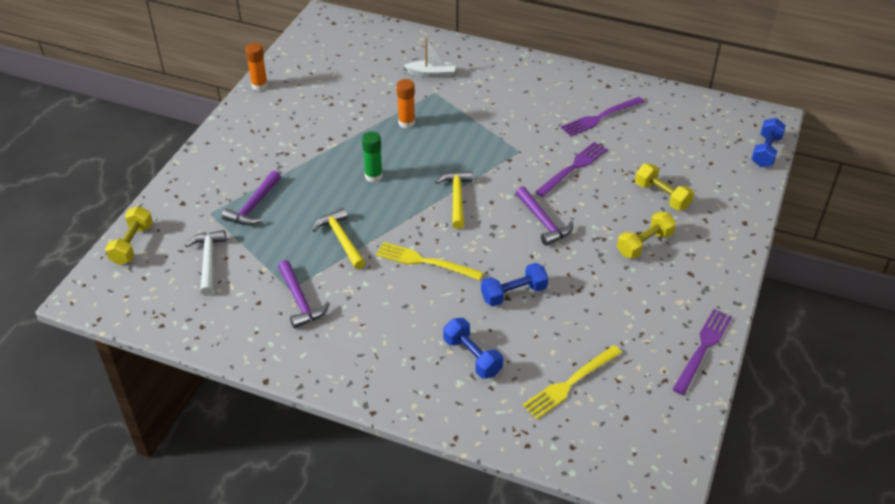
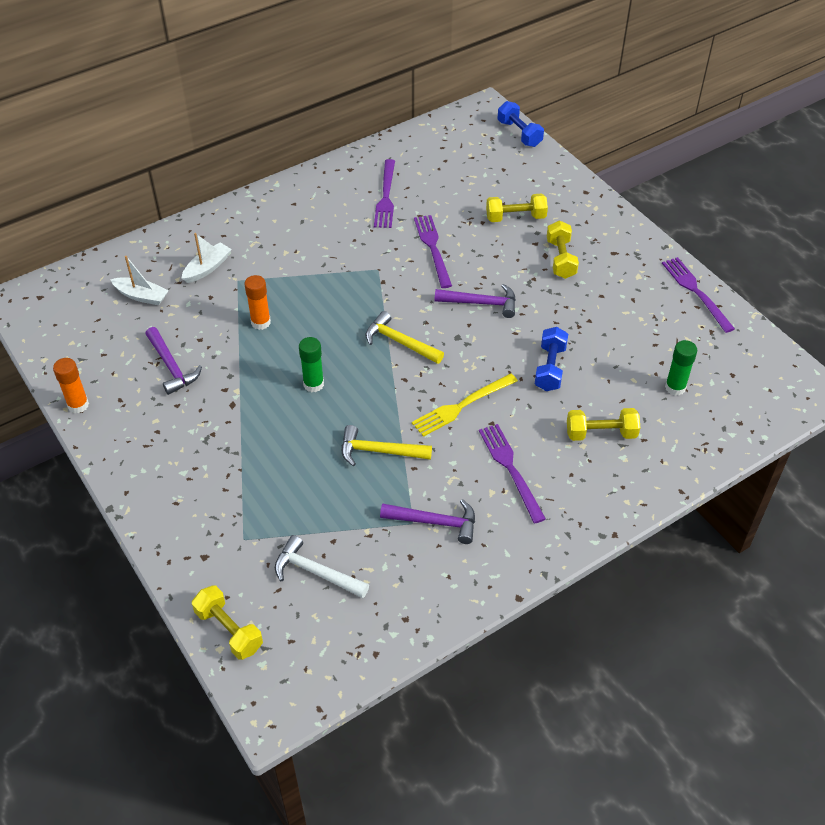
camera: 55 degrees left, 5 degrees up
(254, 206) = (267, 497): purple hammer -> purple hammer (171, 367)
(376, 60) = (141, 296): none -> white boat
(386, 319) = (510, 469): none -> purple fork
(472, 357) = (601, 433): blue dumbbell -> yellow dumbbell
(570, 383) = (675, 387): yellow fork -> green glue stick

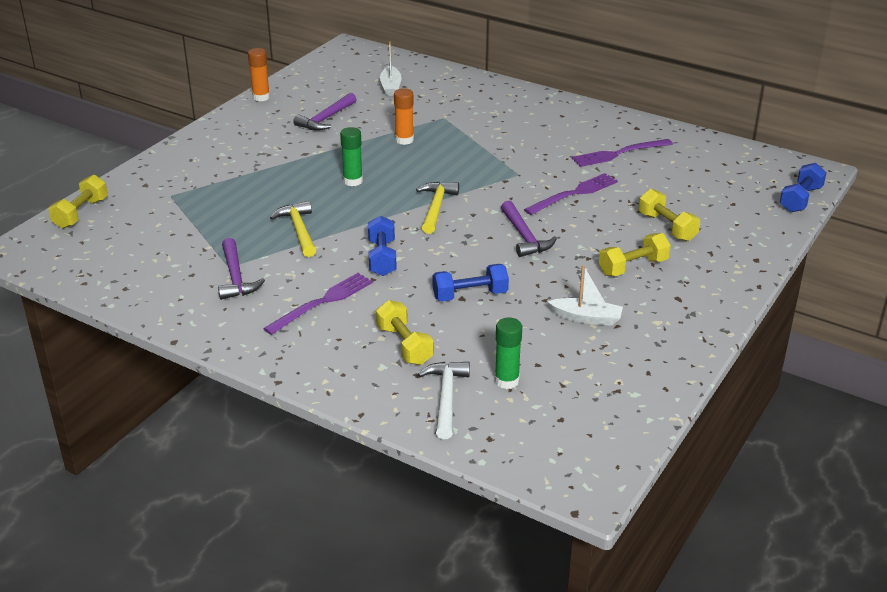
camera: 65 degrees right, 15 degrees down
(207, 268) = (446, 102): white boat -> white boat (586, 318)
(315, 572) = (153, 234): white hammer -> white hammer (446, 397)
(462, 406) = (382, 258): yellow fork -> blue dumbbell
(696, 292) = (671, 367): purple fork -> none

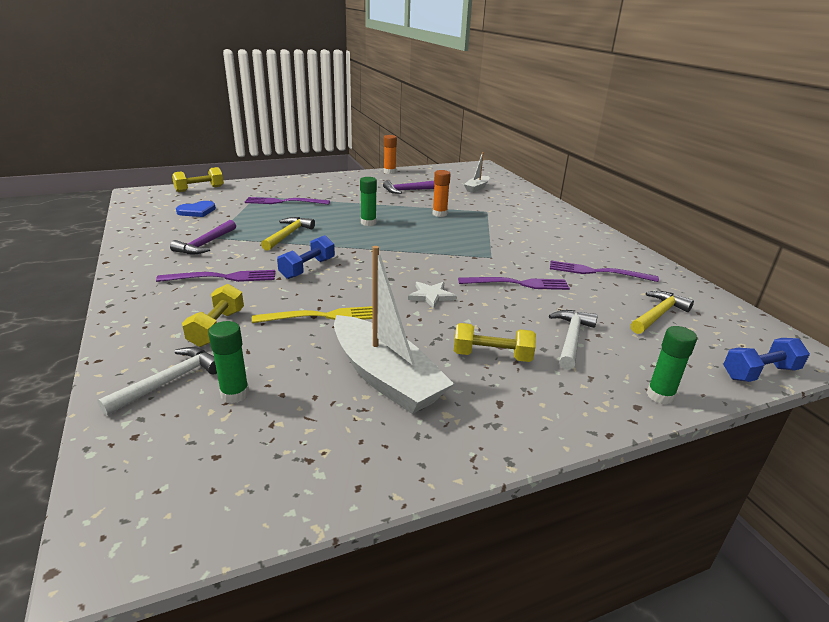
camera: 35 degrees right, 5 degrees down
(143, 244) = (197, 211): none -> blue heart
(217, 190) = (284, 202): none -> purple fork
(436, 207) = (396, 254): yellow hammer -> yellow hammer (658, 314)
(470, 295) = (323, 316): blue dumbbell -> yellow fork
(524, 237) = (431, 296): purple hammer -> white star
(586, 318) = (385, 377): white boat -> white boat, size x1.96
(667, 227) = (571, 338): yellow dumbbell -> white hammer
(761, 245) = (660, 395): none -> green glue stick

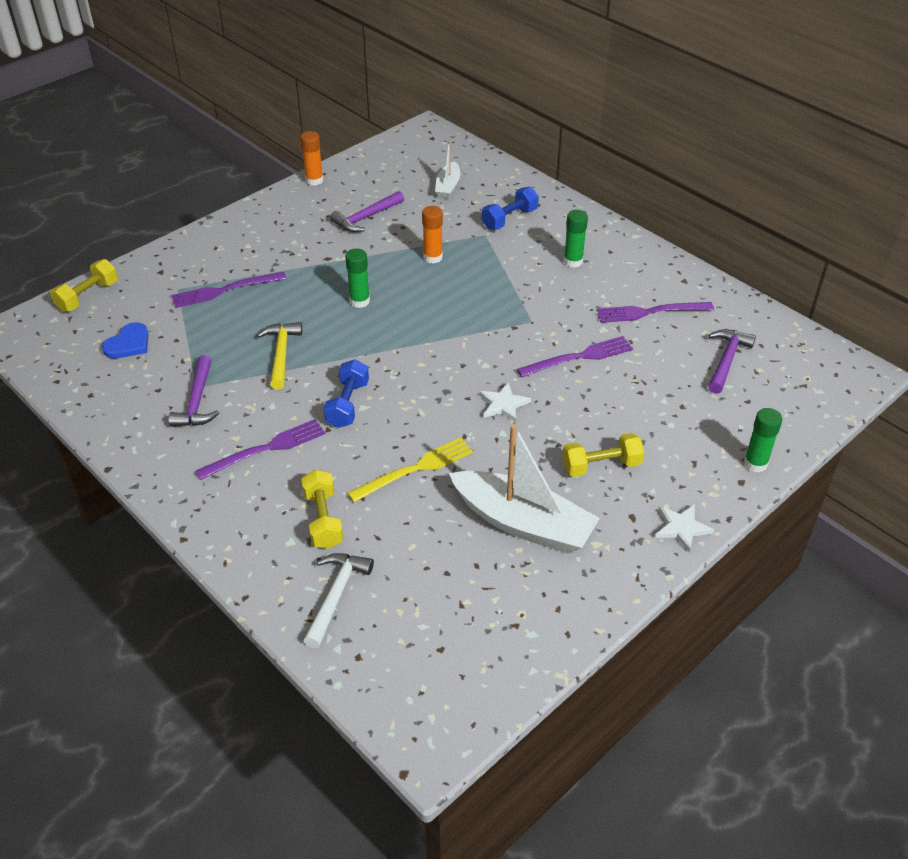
camera: 20 degrees left, 15 degrees up
(235, 394) = (406, 587): green glue stick -> green glue stick (573, 261)
(549, 427) = (681, 528): none -> white star
(571, 338) = (660, 419): white hammer -> none
(658, 314) = (726, 360): yellow hammer -> purple hammer
(759, 373) = (827, 409): blue dumbbell -> blue dumbbell (509, 219)

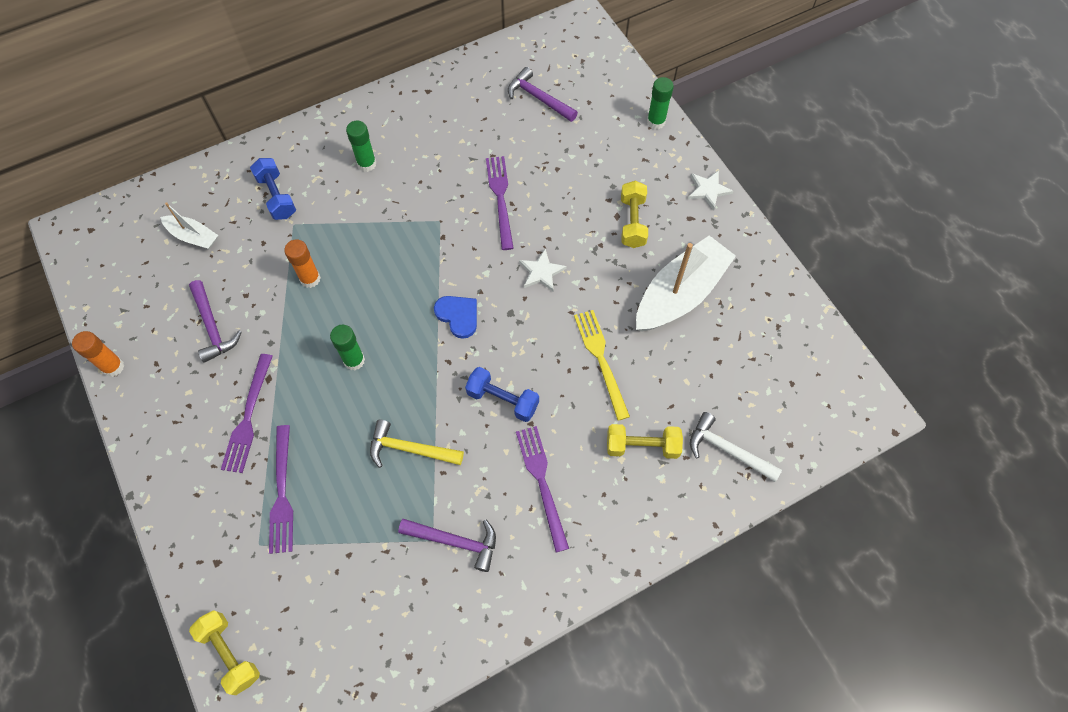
camera: 75 degrees left, 20 degrees up
(128, 344) = (337, 608): blue heart -> blue heart (458, 316)
(650, 312) = (460, 129): purple fork -> purple fork (248, 417)

